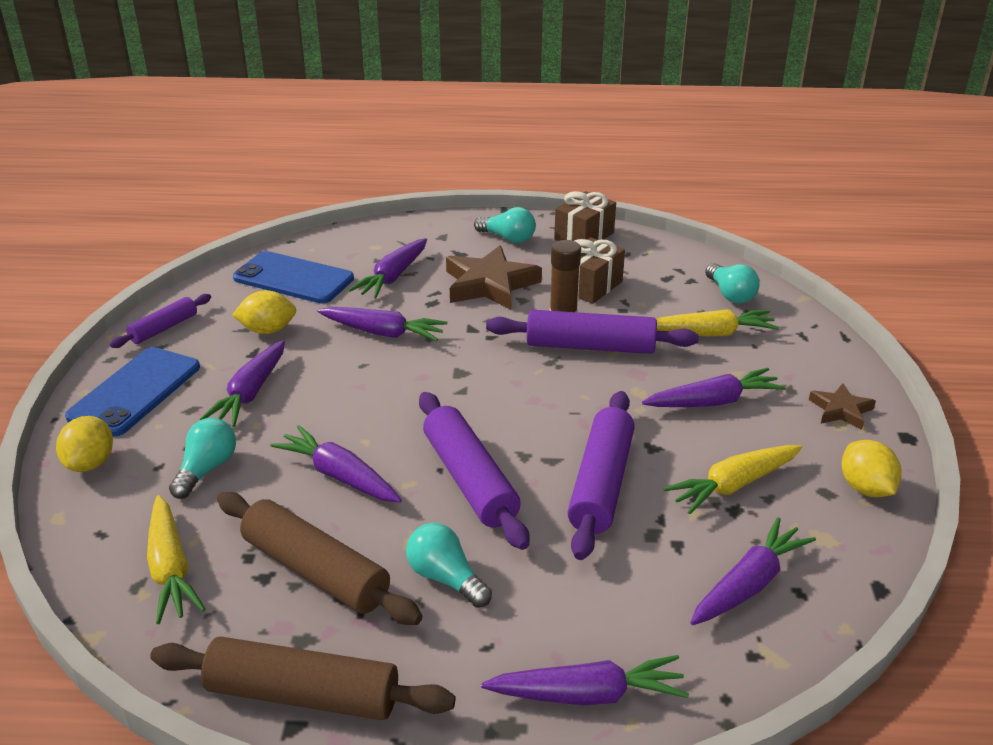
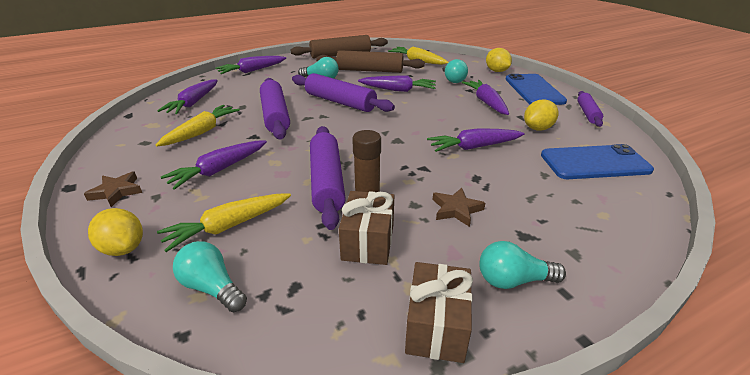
camera: 150 degrees right, 0 degrees up
(393, 277) = (536, 189): purple carrot -> none
(489, 284) = (456, 209): brown star -> brown star, size x0.54
(590, 346) = (327, 182): purple rolling pin -> purple rolling pin turned 75 degrees counterclockwise
(865, 488) = (118, 150): yellow lemon -> yellow lemon (123, 248)

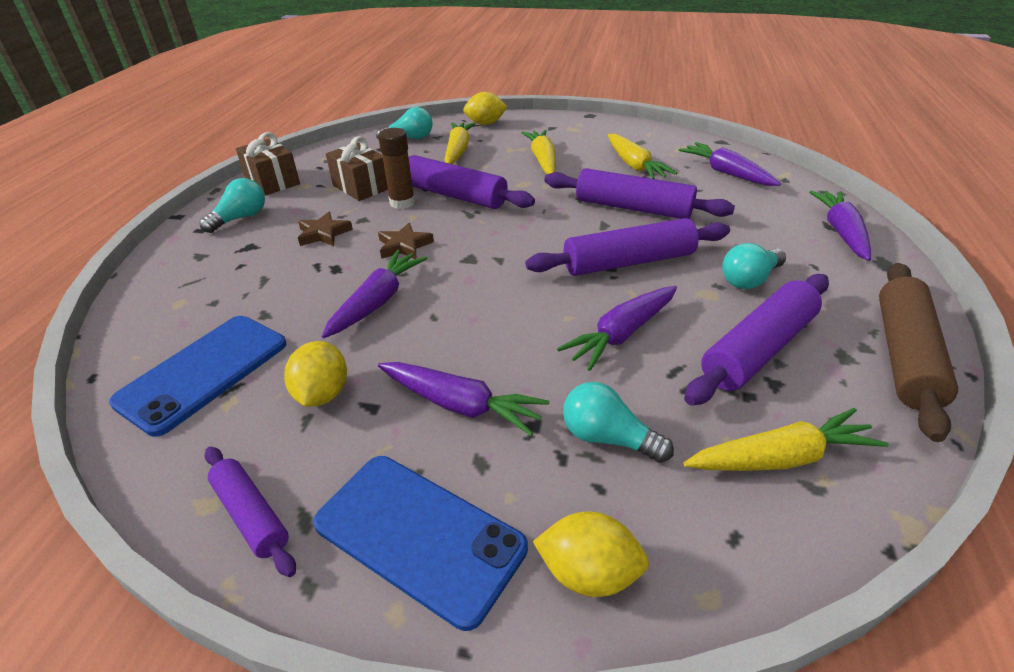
camera: 130 degrees right, 5 degrees up
(116, 191) = (560, 126): brown star -> brown star (404, 246)
(218, 170) = (542, 160): purple carrot -> yellow carrot
(370, 70) = (758, 349): brown rolling pin -> purple rolling pin

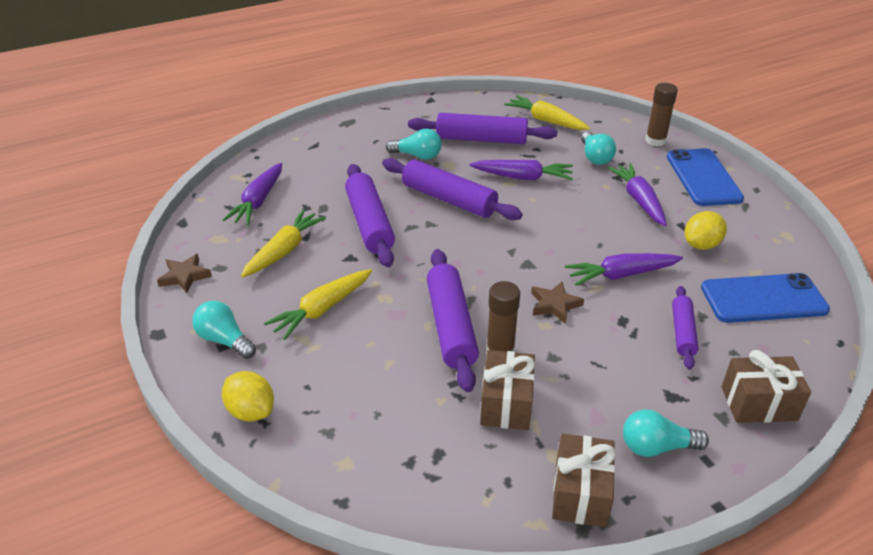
camera: 130 degrees left, 0 degrees up
(171, 278) = (758, 403): none -> brown gift
(252, 515) = (767, 219): purple rolling pin -> purple rolling pin (682, 332)
(323, 234) = (599, 363): brown star -> brown star (185, 276)
(410, 138) = (356, 455): turquoise light bulb -> turquoise light bulb (225, 340)
(458, 151) = (353, 385): yellow carrot -> none
(588, 573) = (655, 141): yellow lemon -> brown glue stick
(840, 232) = (319, 140): purple carrot -> none
(905, 355) = (437, 107): brown rolling pin -> none

